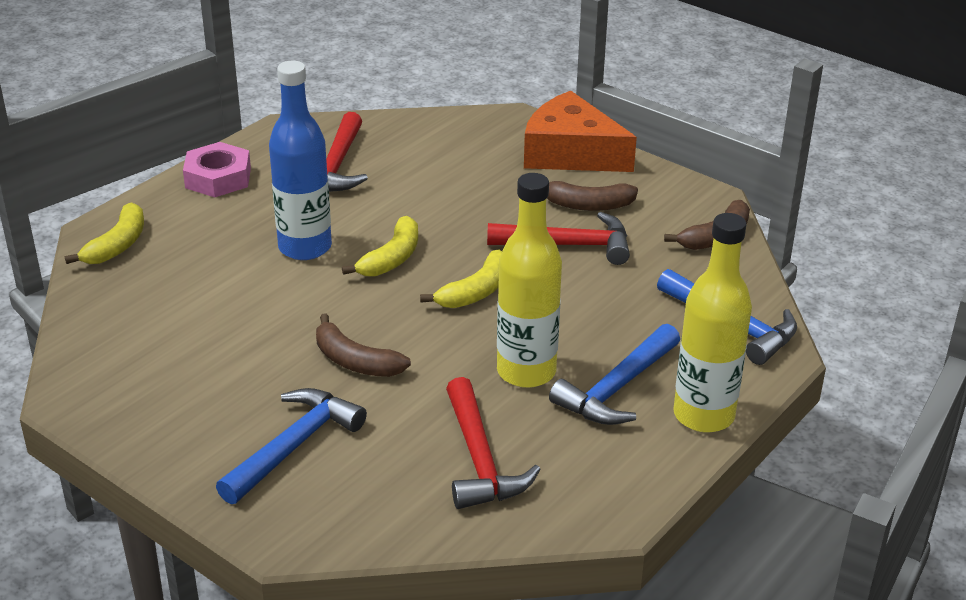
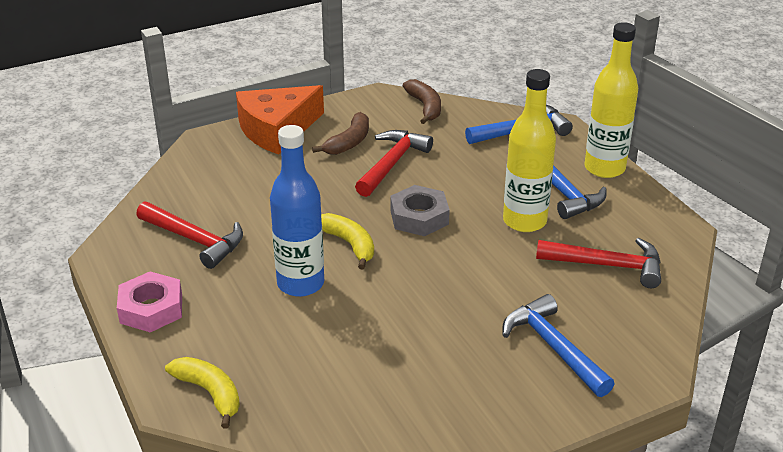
camera: 65 degrees left, 0 degrees up
(355, 361) = (468, 293): brown banana -> none
(476, 291) = (419, 217): yellow banana -> grey nut

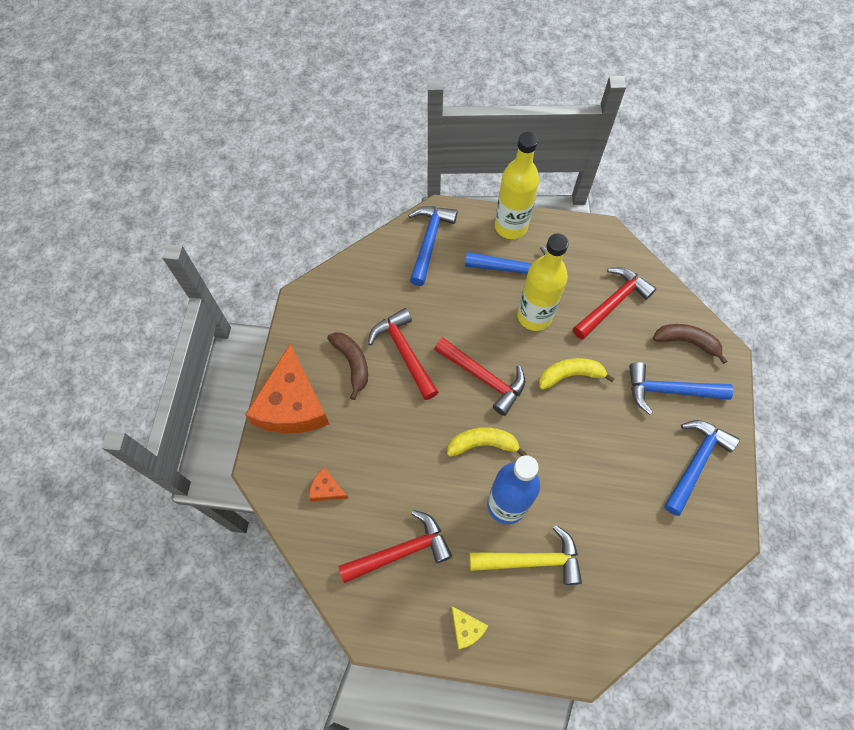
camera: 55 degrees left, 30 degrees up
(151, 308) = (466, 629): pink nut -> yellow cheese
(210, 393) = (587, 634): yellow banana -> yellow banana (570, 375)
(216, 177) = (326, 489): none -> orange cheese
(257, 323) = (531, 560): none -> yellow hammer
(419, 217) = (483, 378): grey nut -> red hammer
(425, 107) = (346, 280): brown banana -> brown banana (686, 342)
(487, 402) = (695, 463): none -> blue hammer

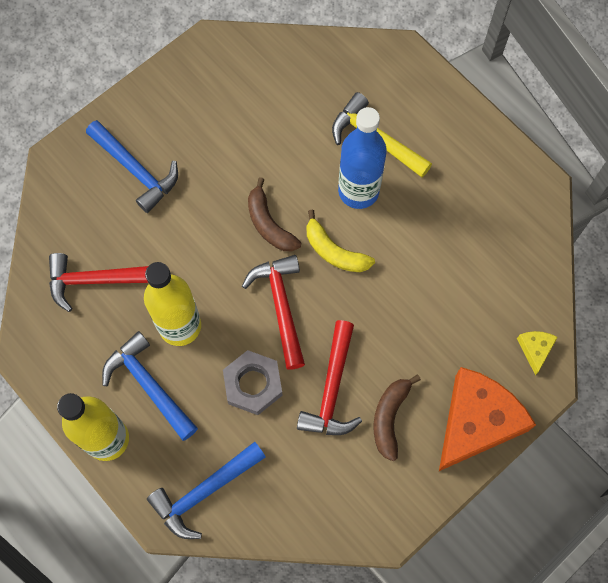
camera: 140 degrees left, 5 degrees up
(326, 489) = (499, 318): orange cheese -> none
(401, 551) = (474, 222): red hammer -> none
(456, 317) = (253, 384): none -> grey nut
(466, 629) = (466, 134): yellow cheese -> yellow cheese (535, 349)
(570, 375) = (204, 248): yellow banana -> none
(686, 342) = (74, 195): brown banana -> brown banana (269, 224)
(695, 463) = (178, 105): blue hammer -> none

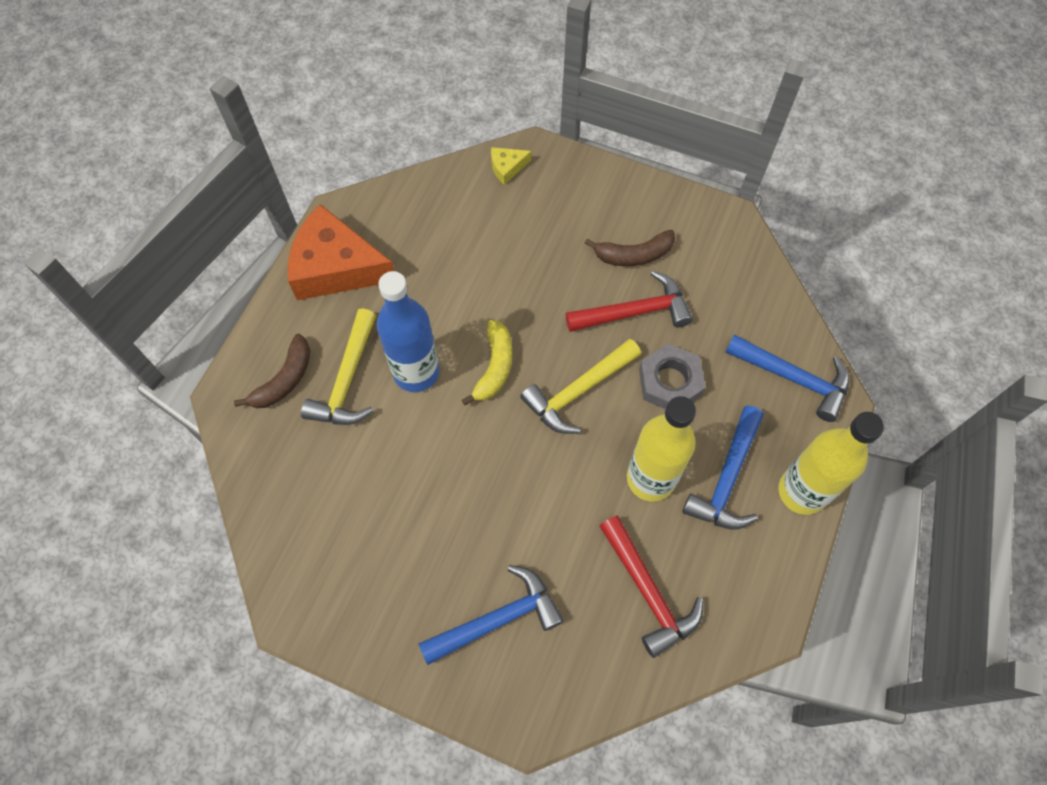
camera: 115 degrees left, 5 degrees down
(135, 170) = (497, 619): blue hammer -> blue hammer turned 45 degrees clockwise
(269, 224) = (494, 442): brown banana -> brown banana (284, 379)
(281, 306) = (578, 391): red hammer -> yellow hammer
(477, 422) = (598, 188): orange cheese -> orange cheese (336, 267)

